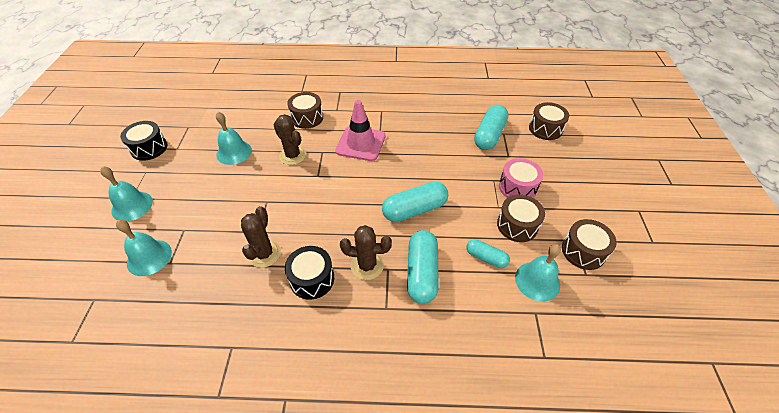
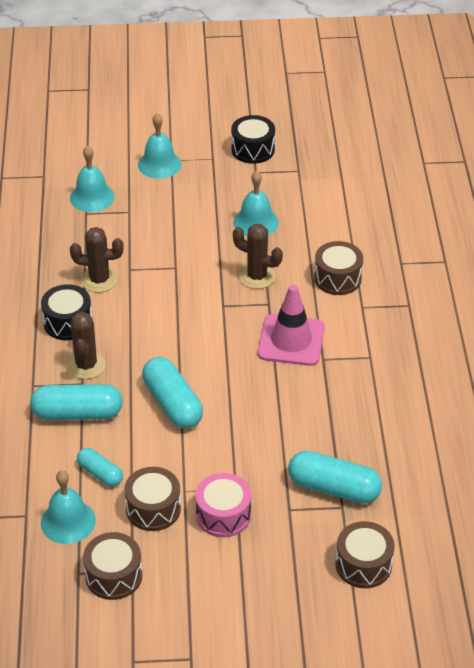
camera: 85 degrees right, 5 degrees down
(292, 155) = (257, 276): brown cactus -> brown cactus turned 75 degrees clockwise
(486, 258) = (100, 473): turquoise capsule -> turquoise capsule turned 75 degrees counterclockwise

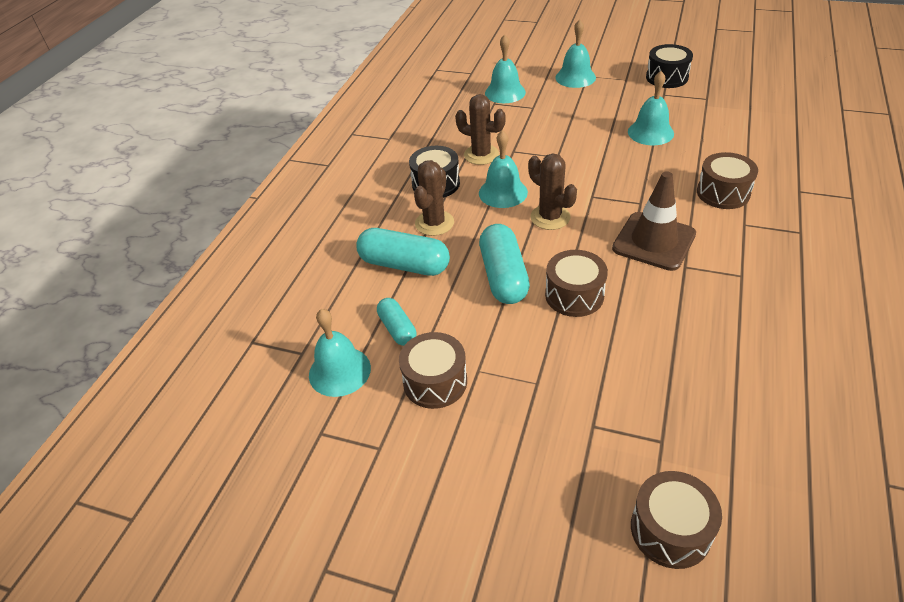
camera: 25 degrees right, 0 degrees up
(113, 576) = (356, 448): brown drum -> brown drum (574, 295)
(138, 318) = (503, 192): none -> turquoise bell
(223, 515) = (511, 411): pink drum -> none
(257, 276) = (636, 177): brown cactus -> brown cactus (550, 217)
(291, 340) = (654, 241): pink traffic cone -> brown traffic cone
(334, 488) = (657, 414): turquoise capsule -> none

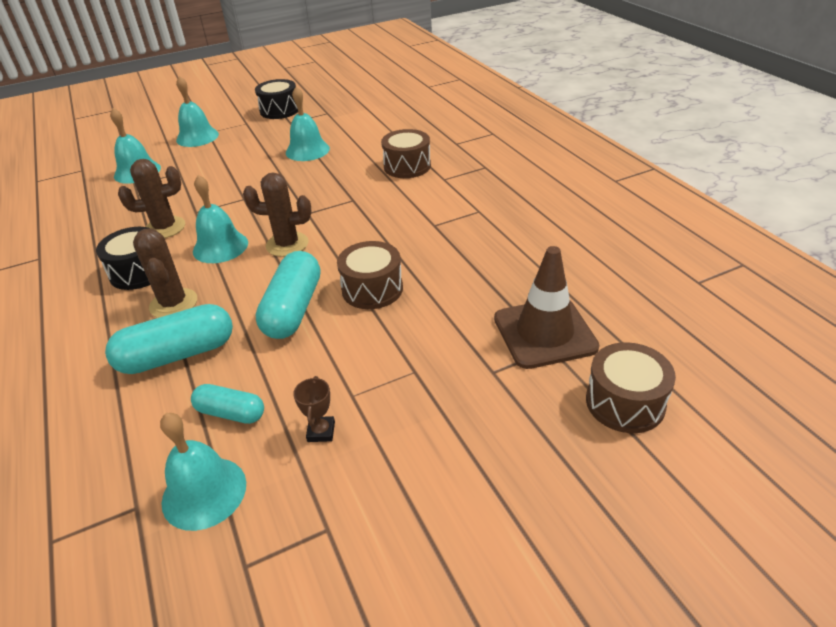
camera: 45 degrees left, 5 degrees down
(435, 382) = (321, 431): brown drum -> brown trophy
(503, 276) = (293, 309): turquoise capsule -> turquoise capsule turned 60 degrees clockwise
(654, 241) = (392, 220): brown traffic cone -> brown traffic cone (544, 333)

